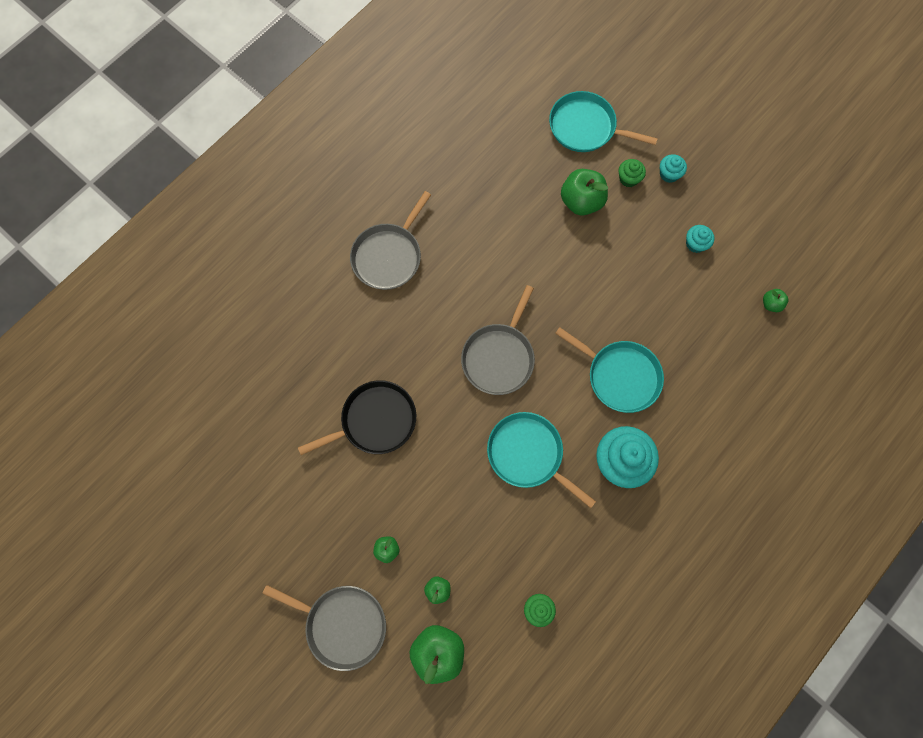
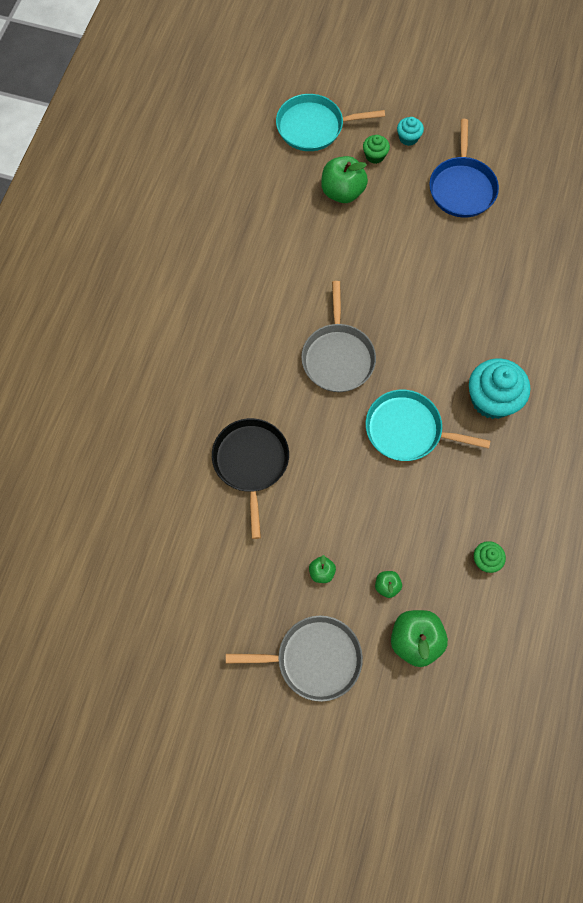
camera: 25 degrees left, 5 degrees down
(375, 421) = (251, 463): black pan -> black pan turned 45 degrees counterclockwise
(389, 256) = (189, 311): grey pan -> none
(619, 376) = (454, 327): turquoise pan -> none
(695, 244) = (462, 187): turquoise cupcake -> blue pan
(771, 304) = (552, 211): green apple -> none

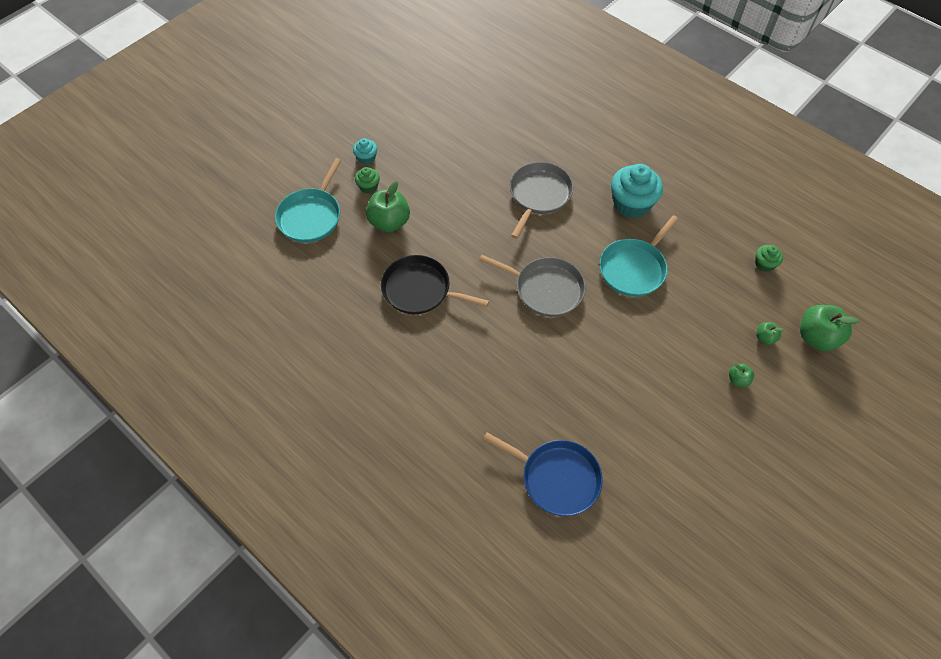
camera: 65 degrees left, 10 degrees down
(251, 463) = (617, 394): black pan -> black pan (420, 290)
(314, 659) = (813, 416): grey pan -> grey pan (539, 195)
(462, 187) = (435, 144): blue pan -> blue pan (556, 478)

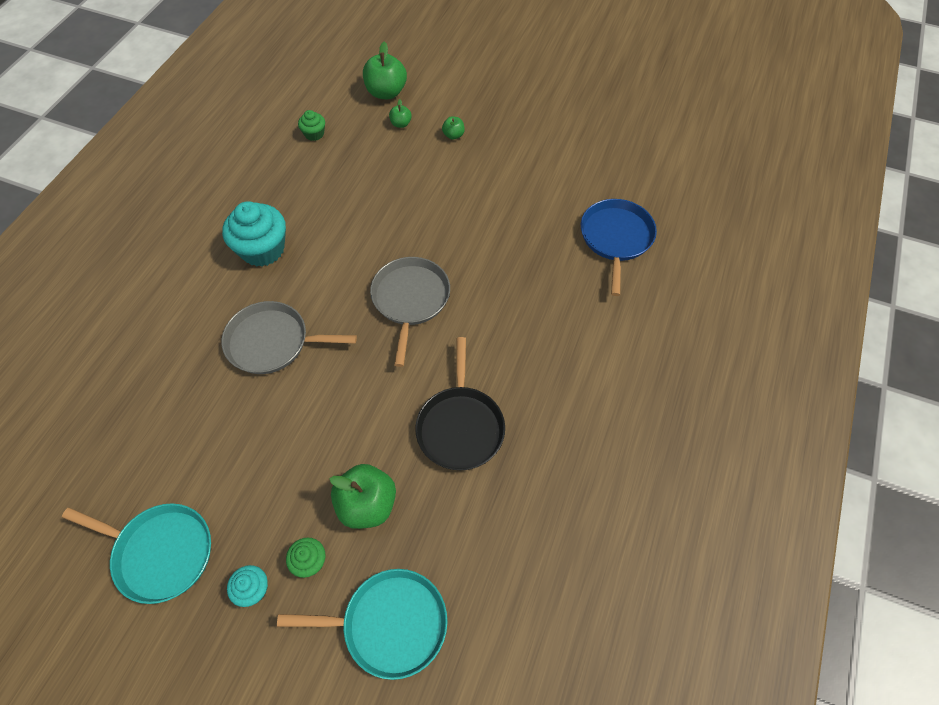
camera: 110 degrees left, 0 degrees up
(634, 268) = (354, 230): turquoise pan -> turquoise pan (160, 552)

